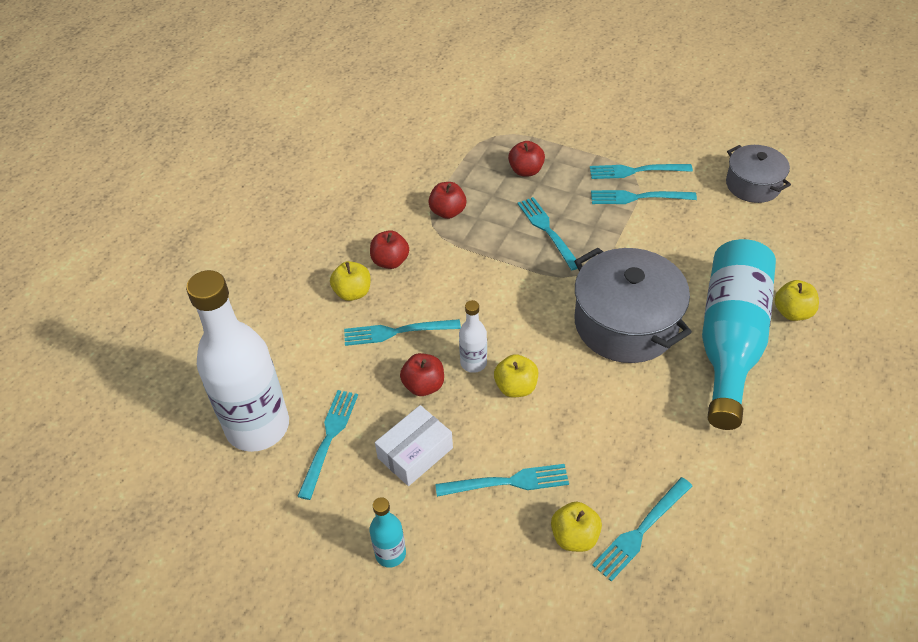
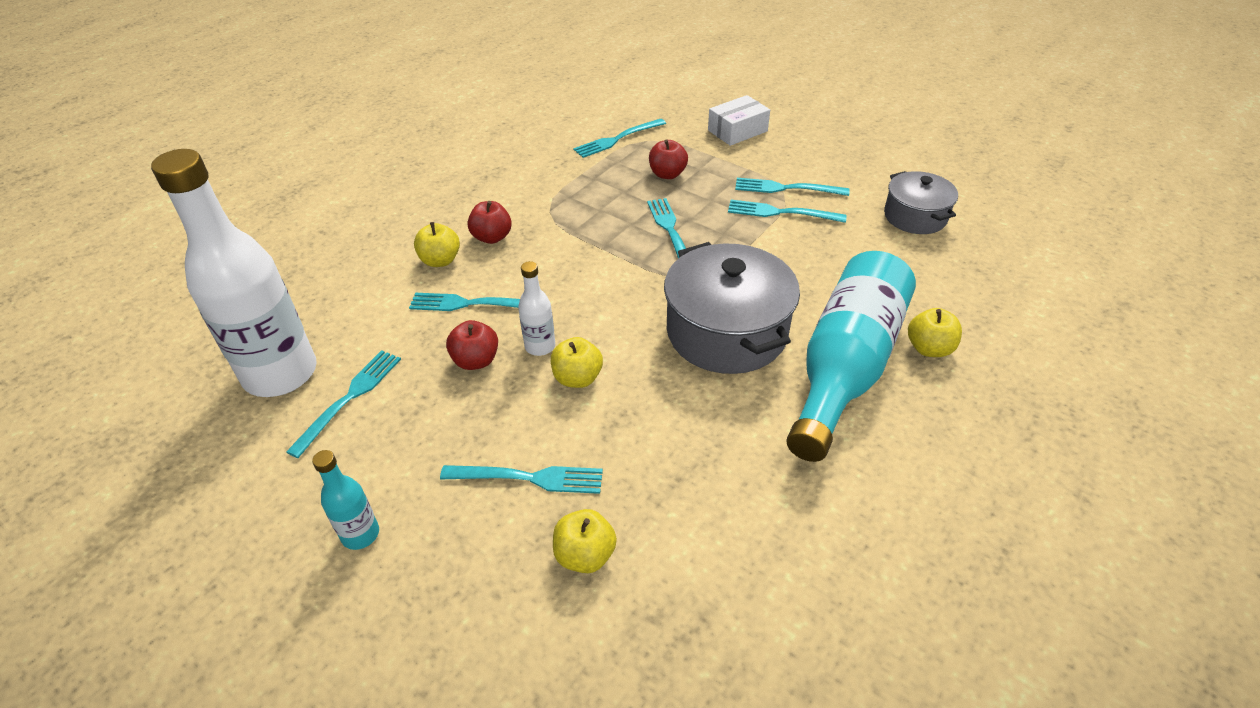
camera: 10 degrees right, 5 degrees down
(415, 453) = (436, 429): white box -> white box (737, 131)
(448, 212) = (571, 200): red apple -> none
(641, 531) = (669, 563): turquoise fork -> turquoise fork (617, 139)

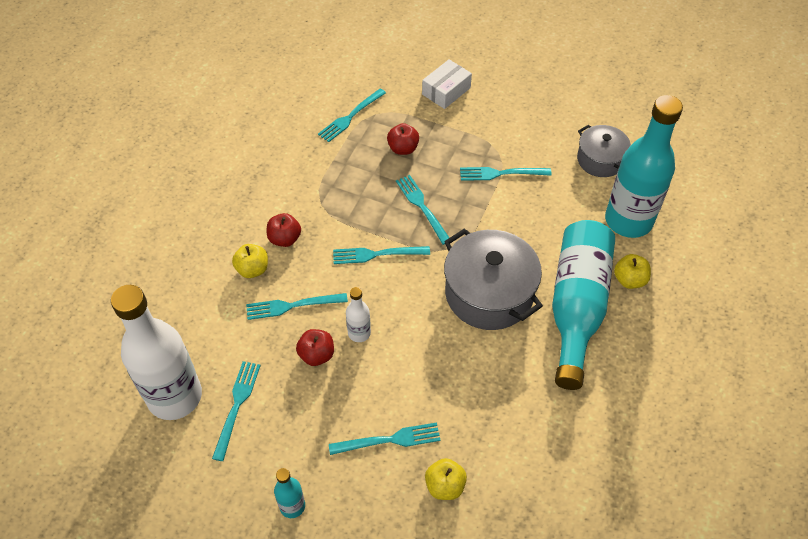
camera: 15 degrees left, 10 degrees up
(577, 378) = (395, 354): yellow apple -> none
(786, 188) = (499, 148): turquoise fork -> turquoise fork (376, 254)
(941, 283) = (628, 220): none -> turquoise bottle

